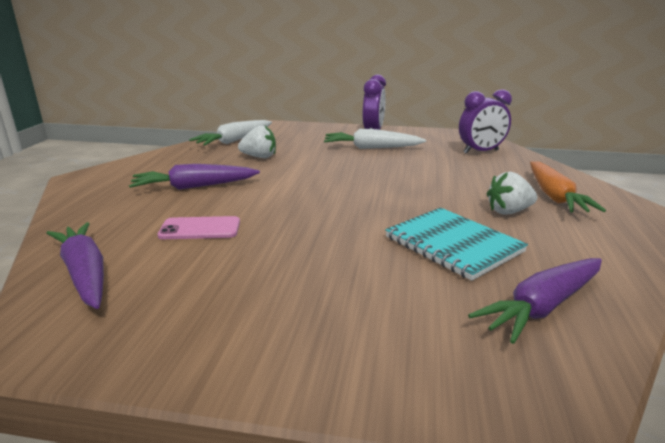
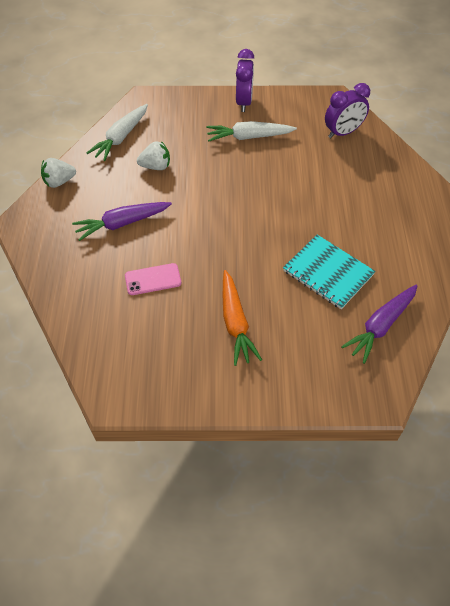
camera: 10 degrees left, 30 degrees up
(85, 273) = (102, 337): purple carrot -> none
(508, 211) = (364, 227): white strawberry -> white strawberry (59, 182)
(554, 196) = (397, 201): orange carrot -> orange carrot (235, 323)

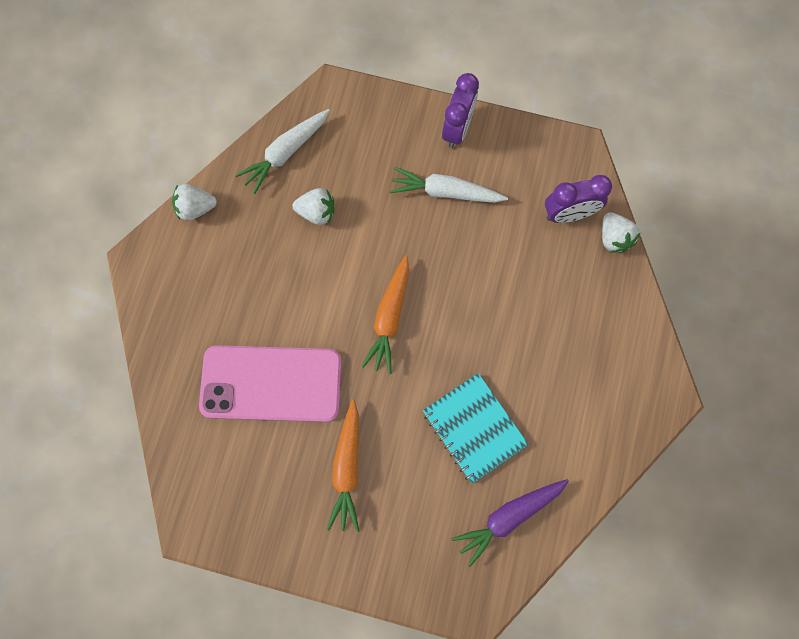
camera: 15 degrees right, 20 degrees up
(122, 223) = (256, 292): purple carrot -> none
(153, 279) = (271, 383): pink phone -> pink phone, size x2.19
(234, 218) = (389, 318): none -> orange carrot
(381, 139) = (613, 238): none -> white strawberry

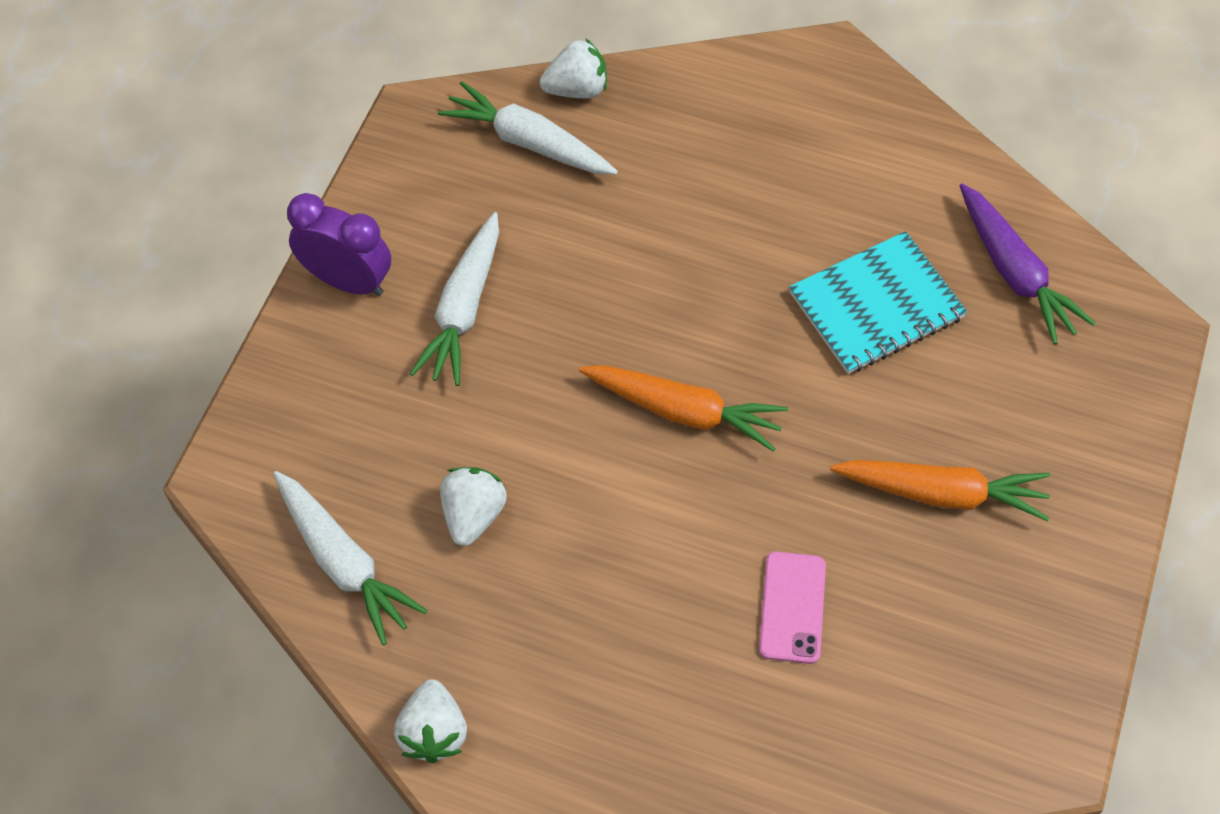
camera: 85 degrees left, 15 degrees down
(271, 383) = (792, 607): pink phone -> pink phone, size x0.46
(568, 214) = (528, 142): purple clock -> white carrot

